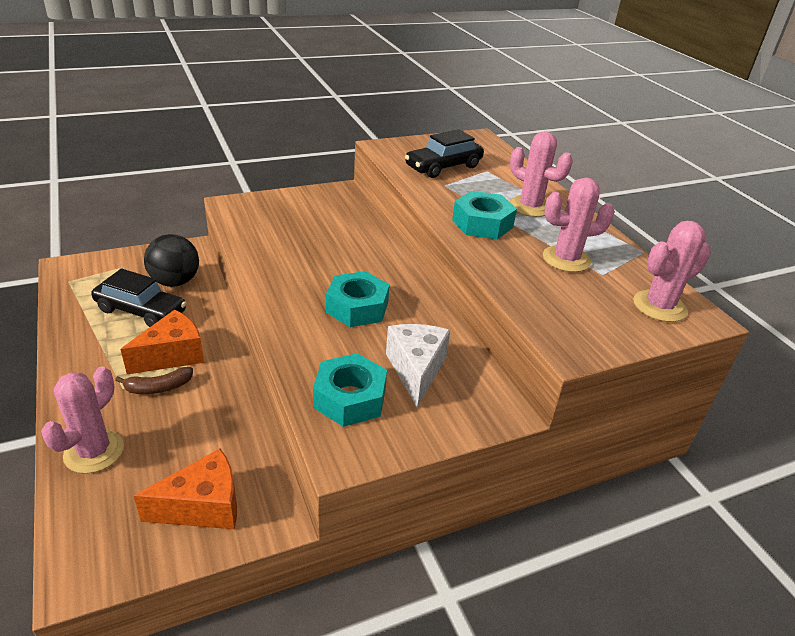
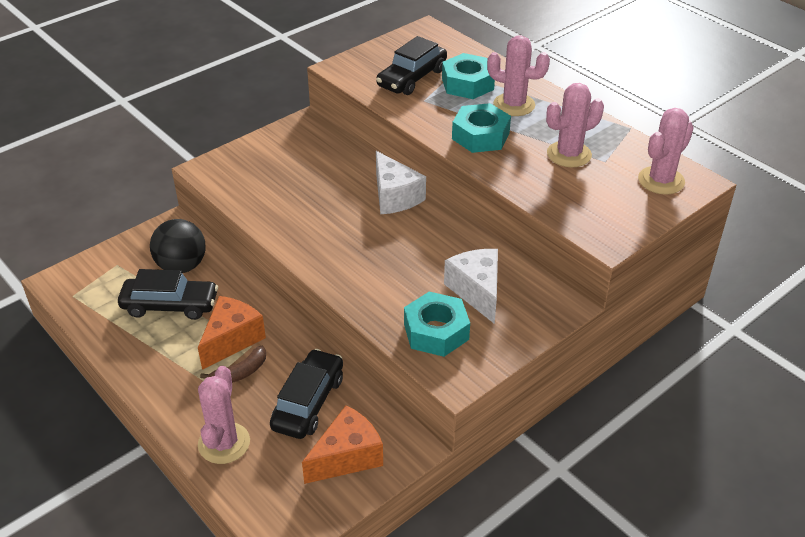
camera: 15 degrees left, 5 degrees up
(202, 436) = (308, 402): none -> black car
(357, 307) = (395, 247): turquoise nut -> turquoise nut (467, 84)
(384, 265) = (395, 196): none -> white cheese

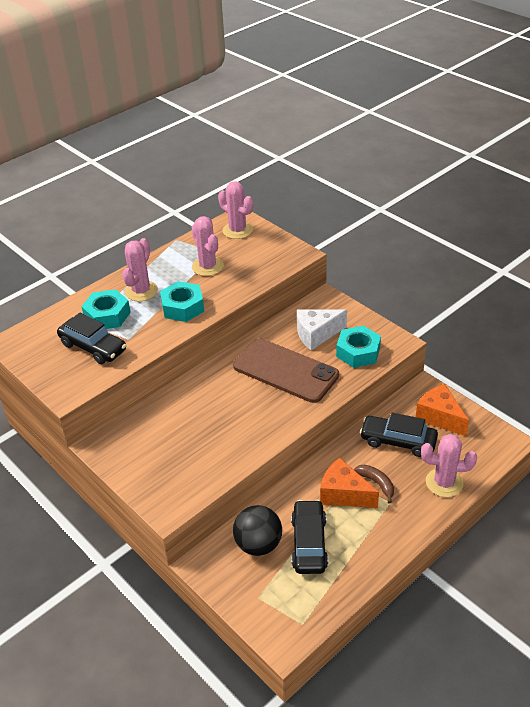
camera: 90 degrees left, 0 degrees up
(395, 196) = (212, 380): white cheese -> none
(404, 258) = (285, 371): none -> brown phone

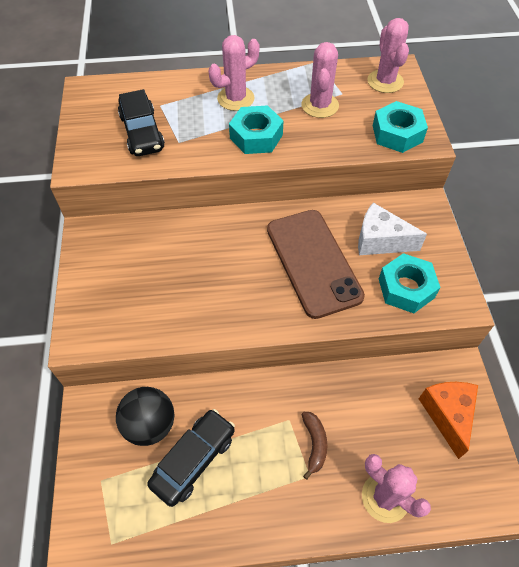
camera: 35 degrees right, 15 degrees up
(107, 315) = (184, 107): turquoise nut -> turquoise nut (397, 133)
(343, 494) = (272, 431): orange cheese -> none
(398, 441) = (378, 411): black car -> none

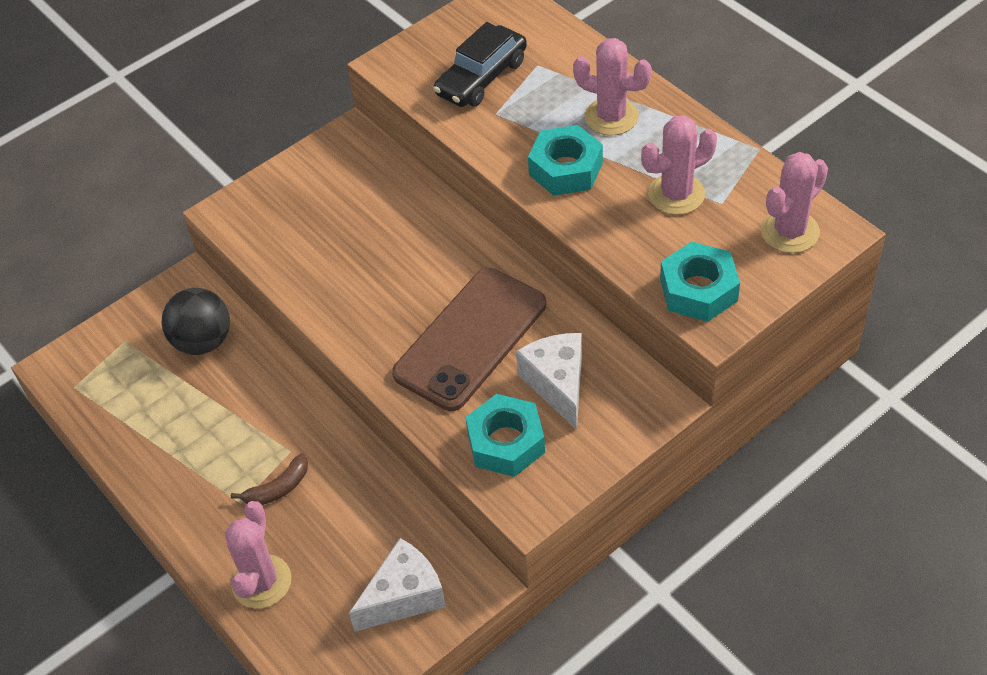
camera: 60 degrees right, 5 degrees down
(194, 460) = (191, 398): black car -> none
(447, 415) = (404, 596): orange cheese -> white cheese

